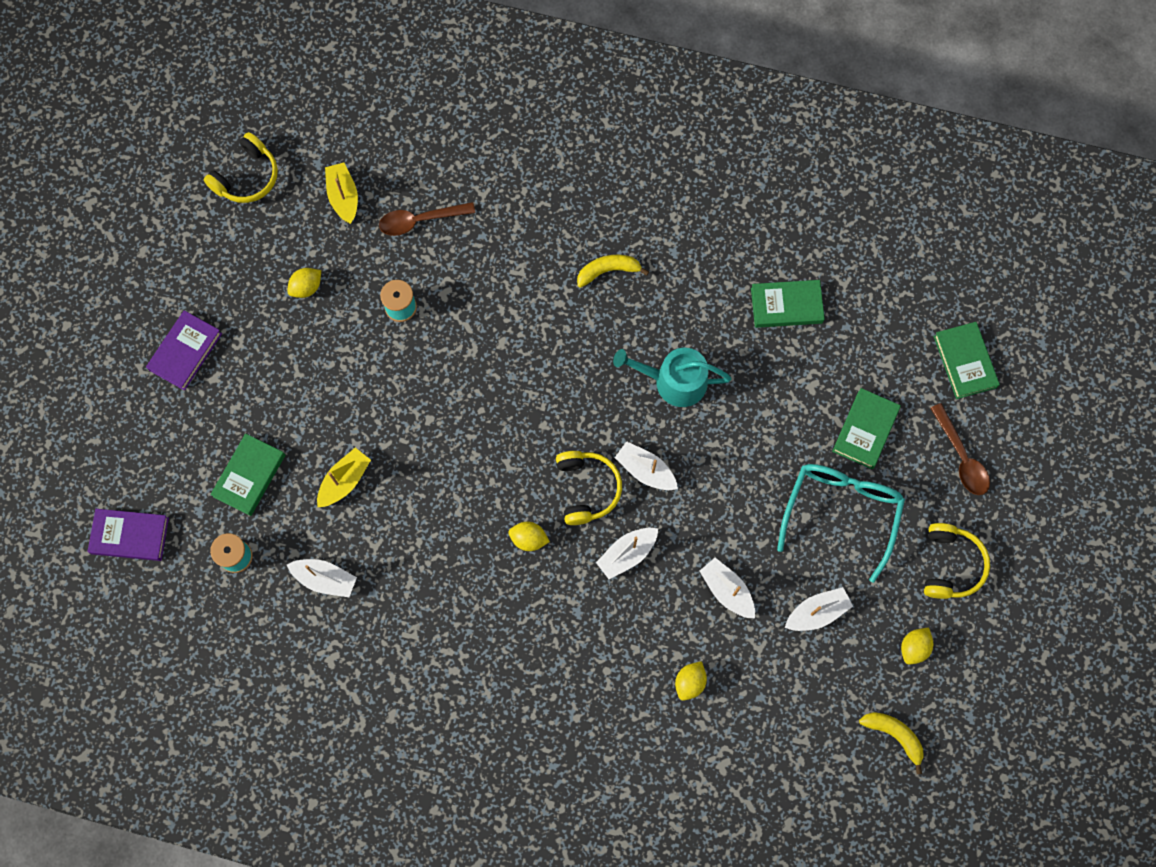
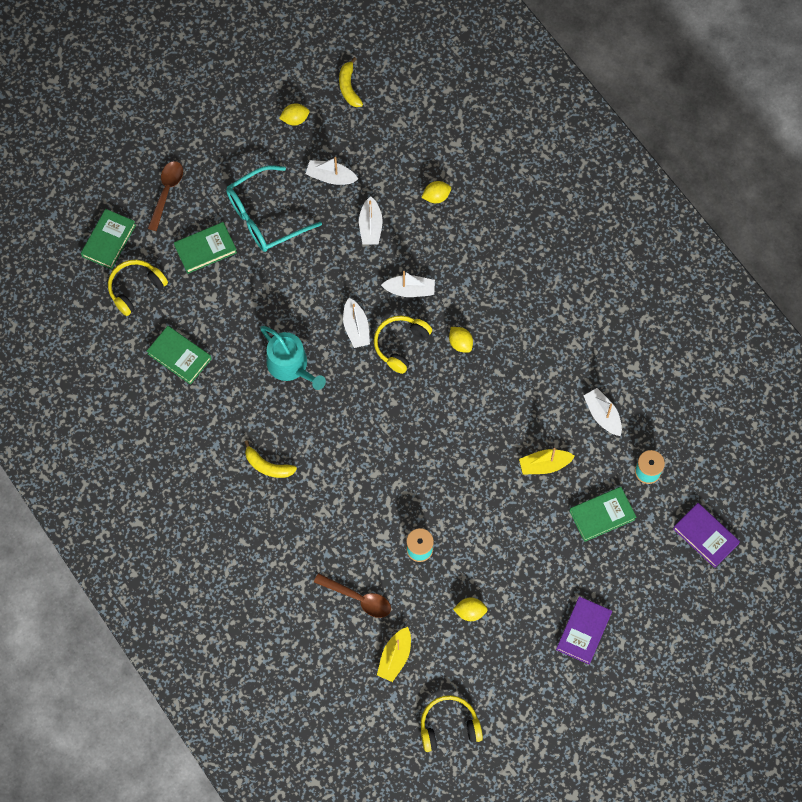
camera: 140 degrees left, 5 degrees down
(185, 352) = (583, 631): purple book -> purple book turned 45 degrees counterclockwise
(950, 565) = (232, 143): yellow headphones -> yellow headphones (136, 289)

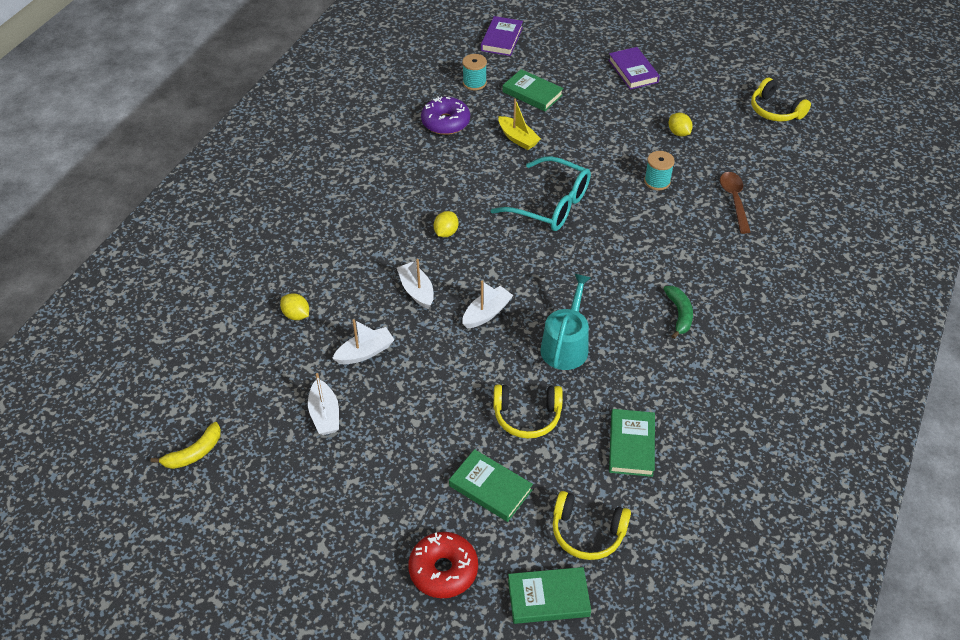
camera: 120 degrees left, 20 degrees down
(166, 192) = (443, 570): brown spoon -> red donut
(264, 217) = (413, 451): turquoise glasses -> turquoise glasses (551, 205)
(268, 466) = (679, 314): yellow banana -> green banana
(295, 119) = (266, 485): yellow lemon -> none
(395, 657) = (757, 159): yellow boat -> none
(400, 345) = (479, 273): yellow headphones -> yellow headphones (527, 416)
(583, 631) = (633, 71): purple book -> purple book turned 75 degrees clockwise
(602, 415) = (445, 122): white boat -> purple donut

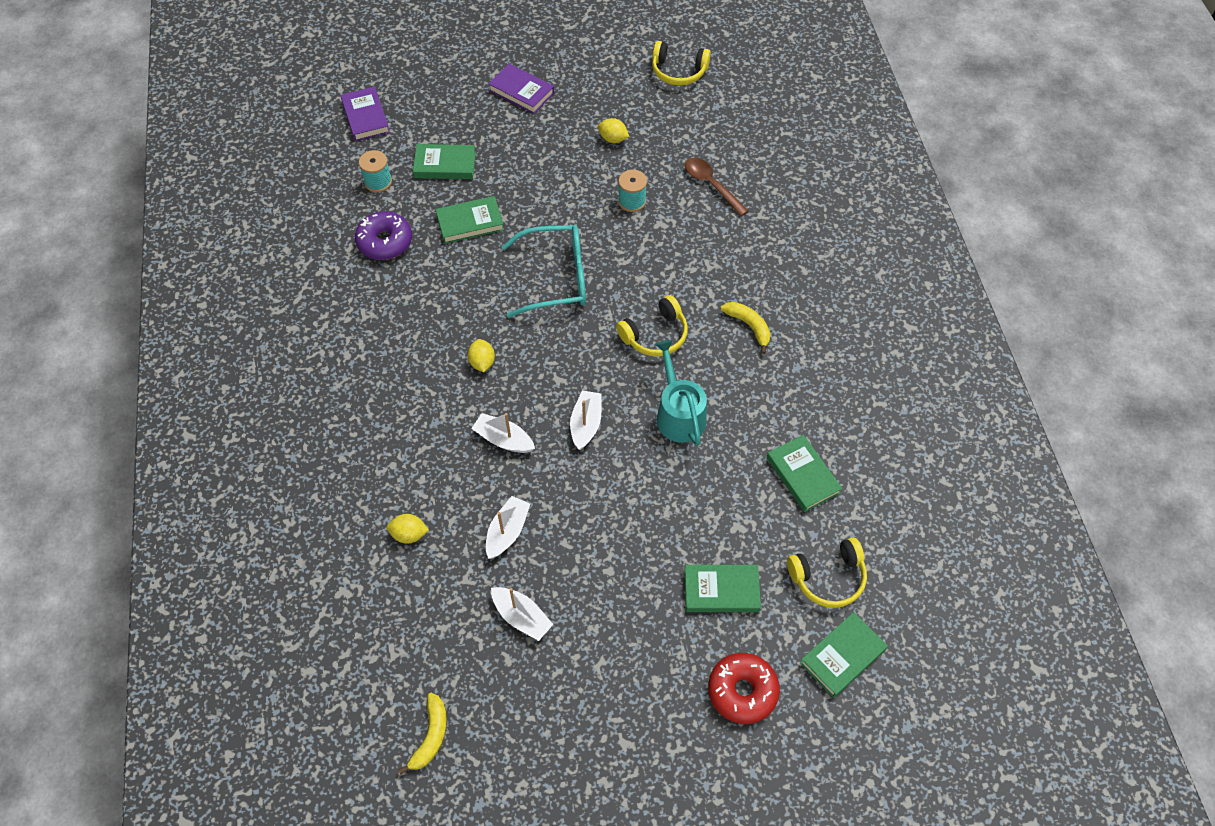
camera: 35 degrees left, 10 degrees up
(518, 138) = (470, 223): yellow boat -> green book
(527, 416) = (699, 503): yellow headphones -> yellow headphones (655, 335)
(679, 314) = (749, 326): green banana -> yellow banana

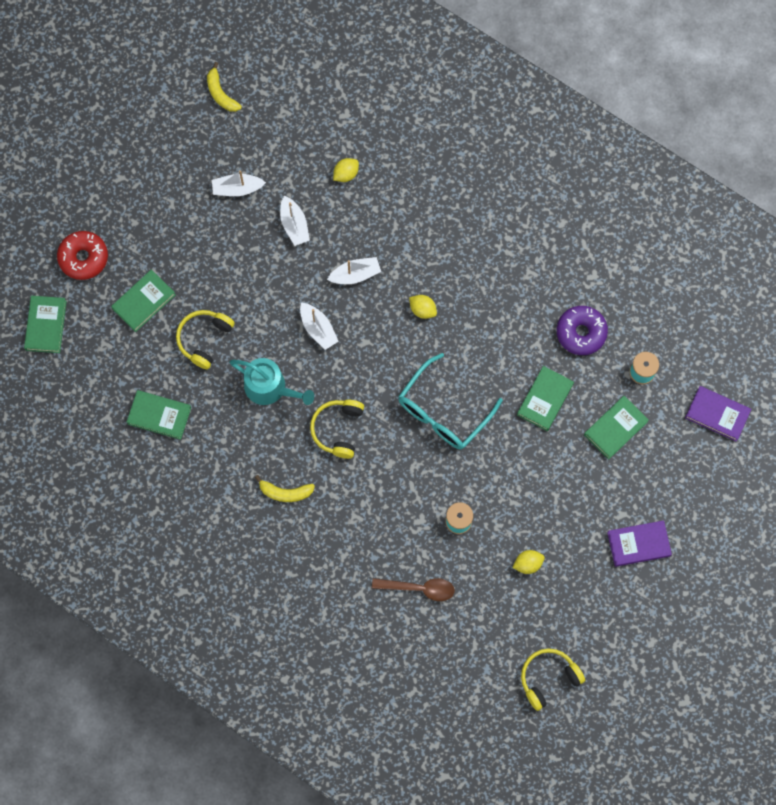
camera: 135 degrees right, 15 degrees up
(828, 577) = (91, 364): yellow headphones -> yellow headphones (204, 339)

